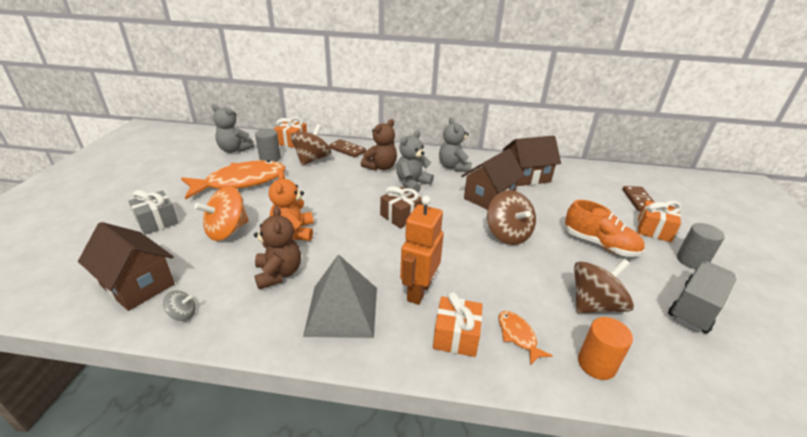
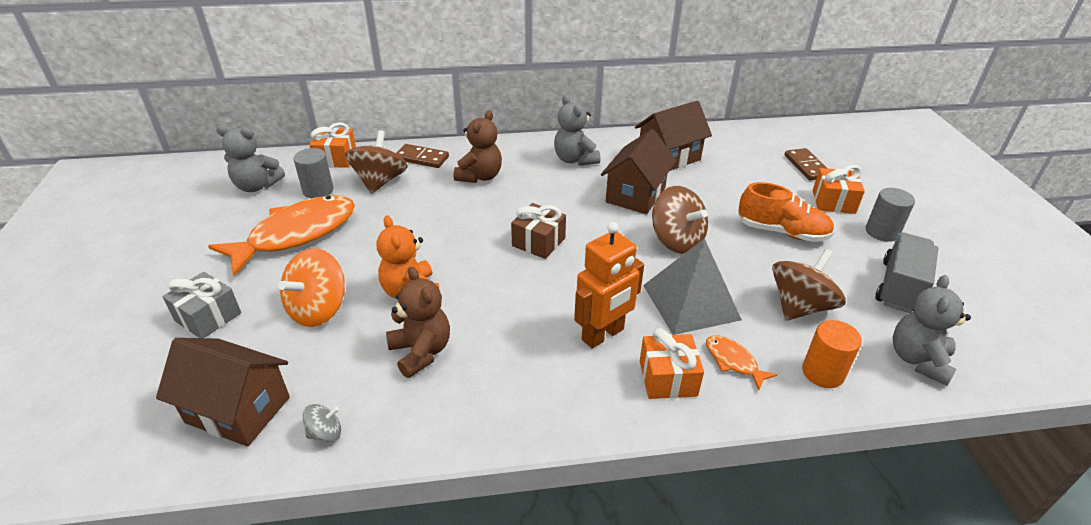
camera: 15 degrees left, 5 degrees up
(342, 311) = (524, 380): grey pyramid -> grey pyramid (691, 302)
(412, 183) = (532, 193): grey teddy bear -> grey teddy bear (918, 360)
(418, 291) = (603, 335): orange robot -> orange robot turned 135 degrees counterclockwise

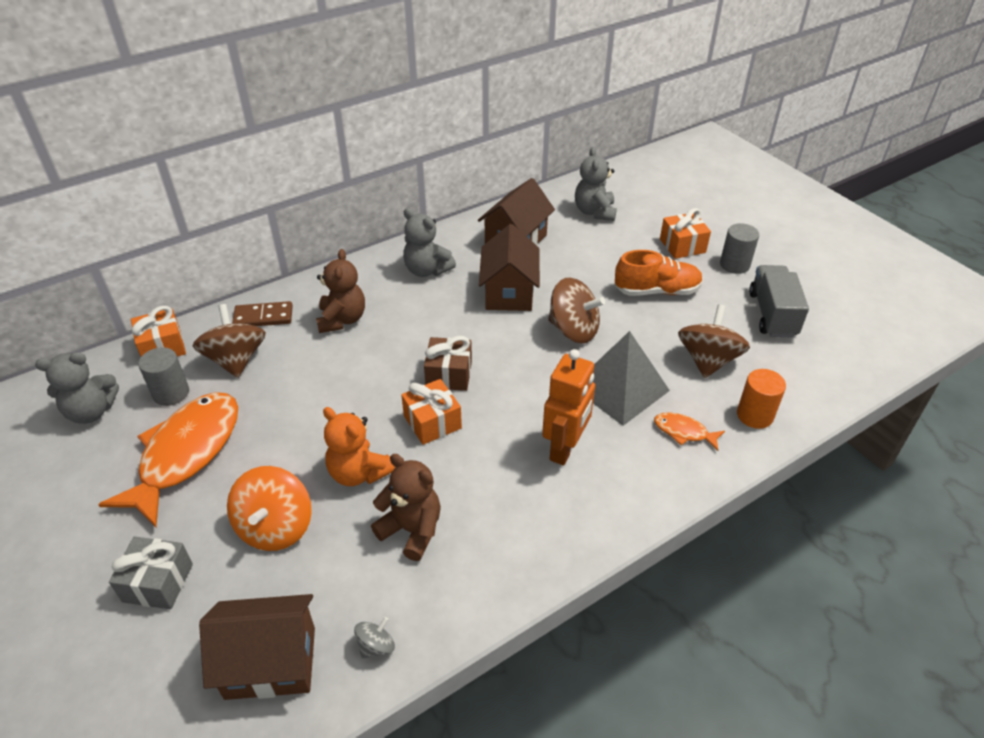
camera: 25 degrees left, 5 degrees up
(667, 378) = (641, 468): orange gift -> orange gift (432, 422)
(807, 166) = (642, 214): brown domino -> none
(918, 360) = (815, 377): grey teddy bear -> grey teddy bear (594, 212)

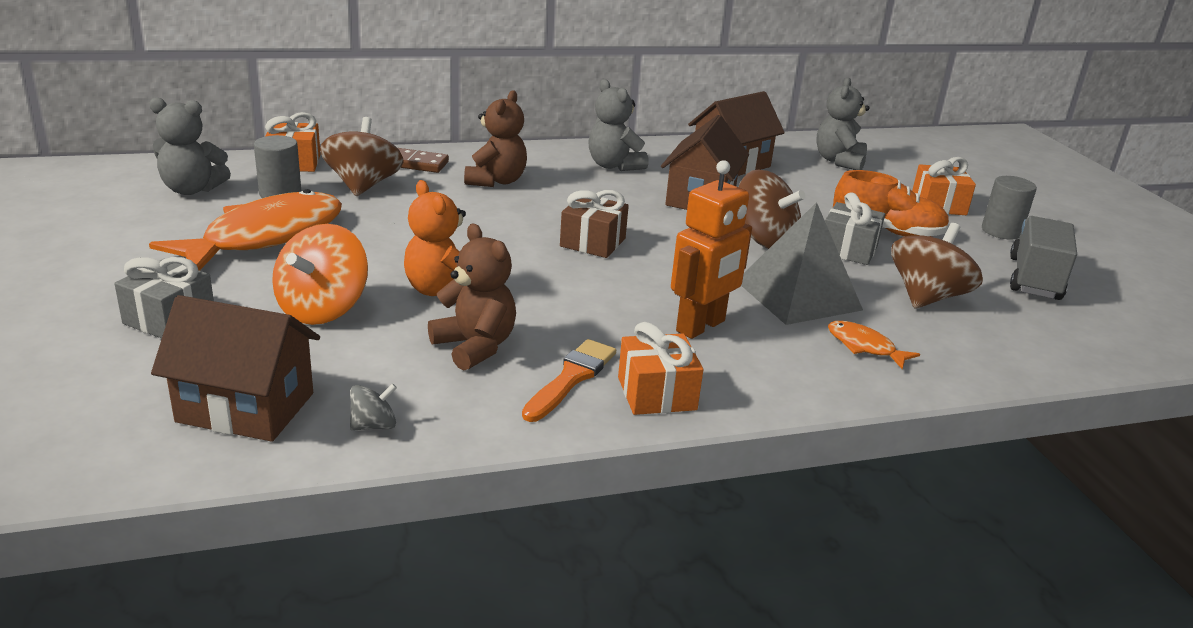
camera: 15 degrees right, 15 degrees down
(432, 422) = (551, 272): orange gift -> orange gift (656, 393)
(496, 540) = (571, 378): none -> orange brush
(637, 322) = (848, 249): none -> grey gift
(754, 415) = (969, 354): orange cylinder -> none

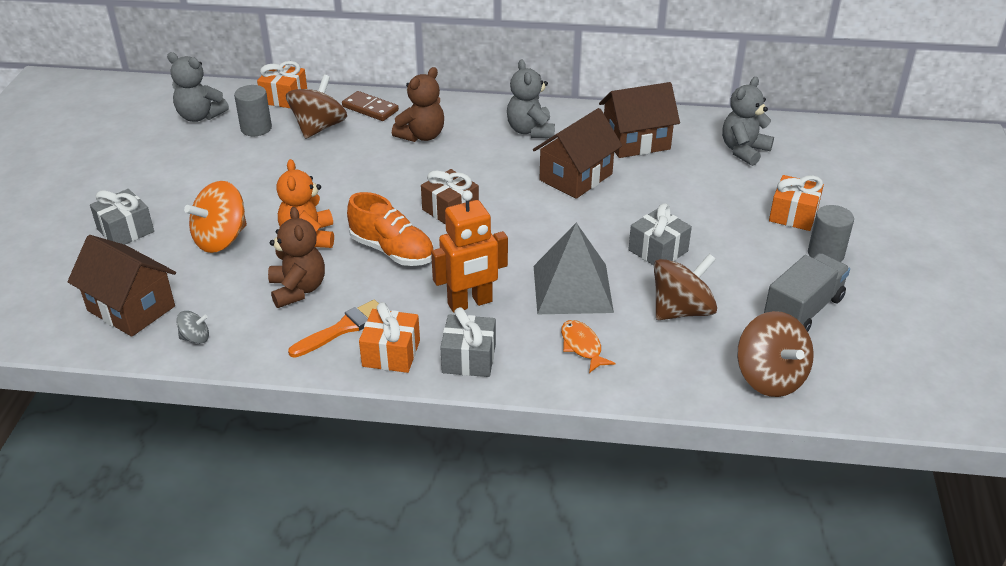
camera: 25 degrees right, 10 degrees up
(265, 237) = (222, 169): orange fish -> none
(754, 381) = (469, 358): none -> grey gift
(763, 240) = (592, 229): brown spinning top -> brown spinning top (770, 377)
(887, 232) = (712, 237): orange shoe -> orange shoe (392, 251)

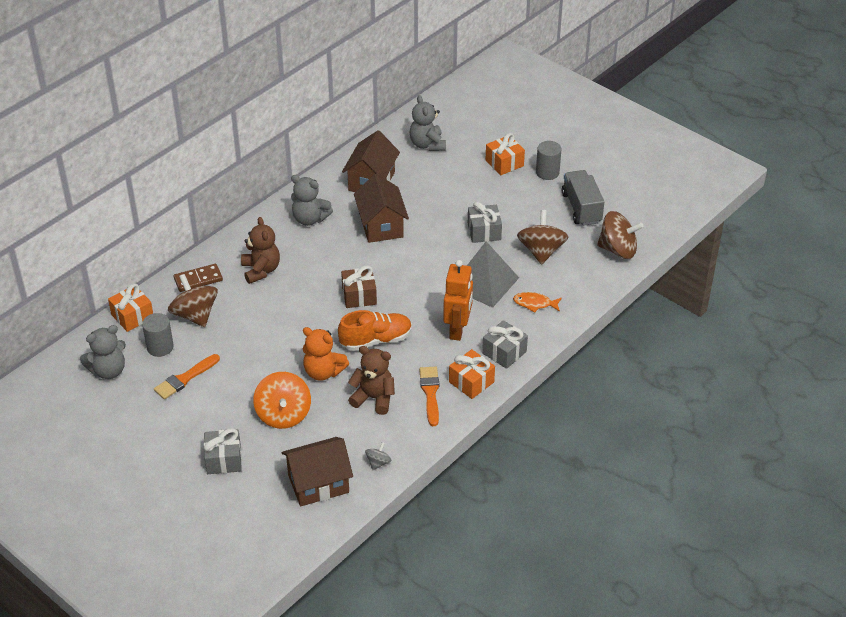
camera: 55 degrees left, 5 degrees up
(224, 159) = (185, 378): none -> orange brush

